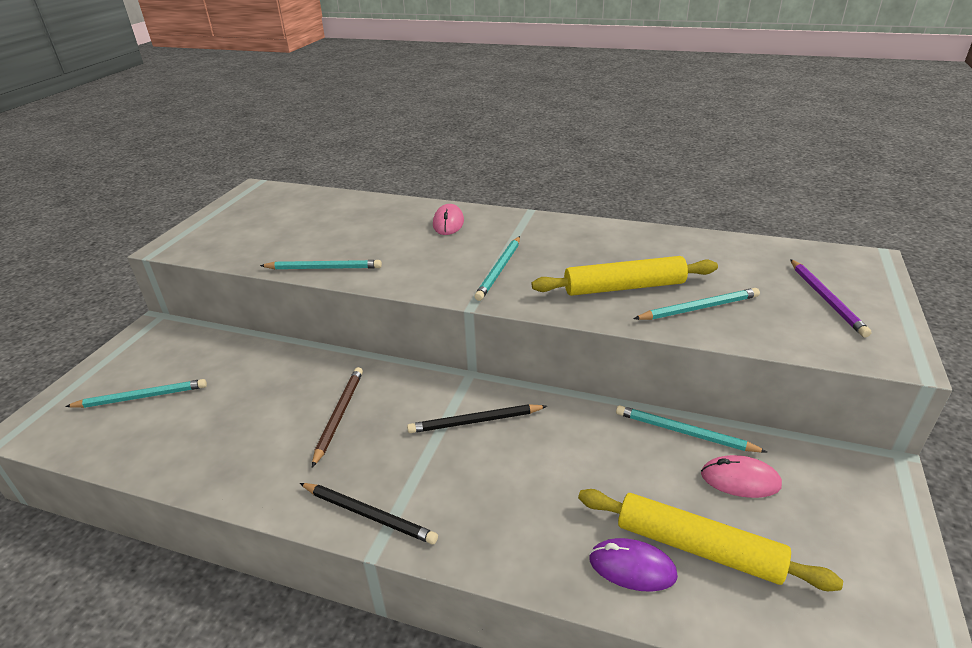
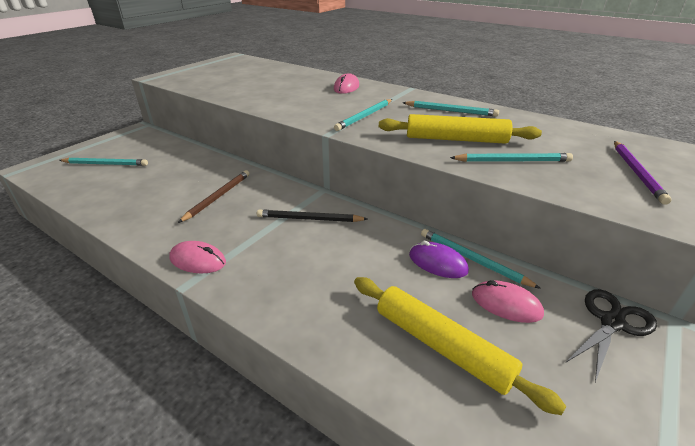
camera: 15 degrees right, 0 degrees up
(324, 268) = (244, 99): turquoise pencil -> turquoise pencil (451, 111)
(369, 514) = (198, 260): black pencil -> pink mouse
(632, 567) = (375, 346): purple mouse -> purple mouse (437, 263)
(845, 474) = (611, 322): none -> black scissors

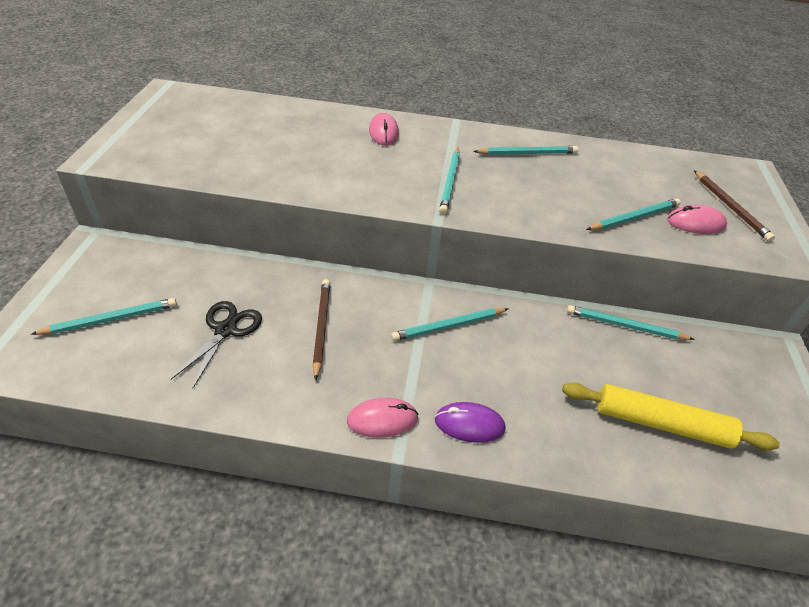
camera: 30 degrees left, 10 degrees up
(309, 219) = (448, 326): black pencil -> turquoise pencil
(437, 263) = (601, 340): purple mouse -> purple mouse (469, 424)
(456, 139) = (566, 198): yellow rolling pin -> none
(506, 304) = (678, 364): pink mouse -> pink mouse (695, 223)
(611, 322) = (753, 353): black scissors -> black scissors (225, 330)
(637, 173) = (730, 207): purple pencil -> brown pencil

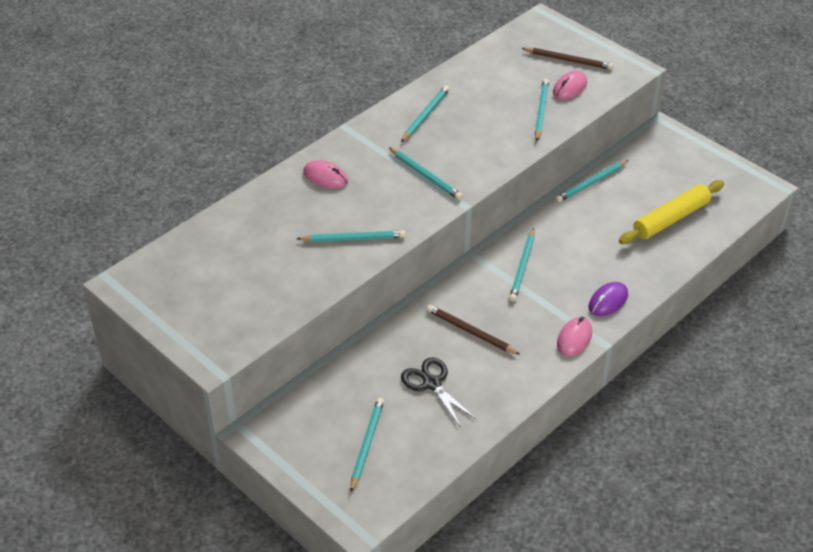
camera: 50 degrees left, 0 degrees up
(320, 173) = (353, 238): none -> turquoise pencil

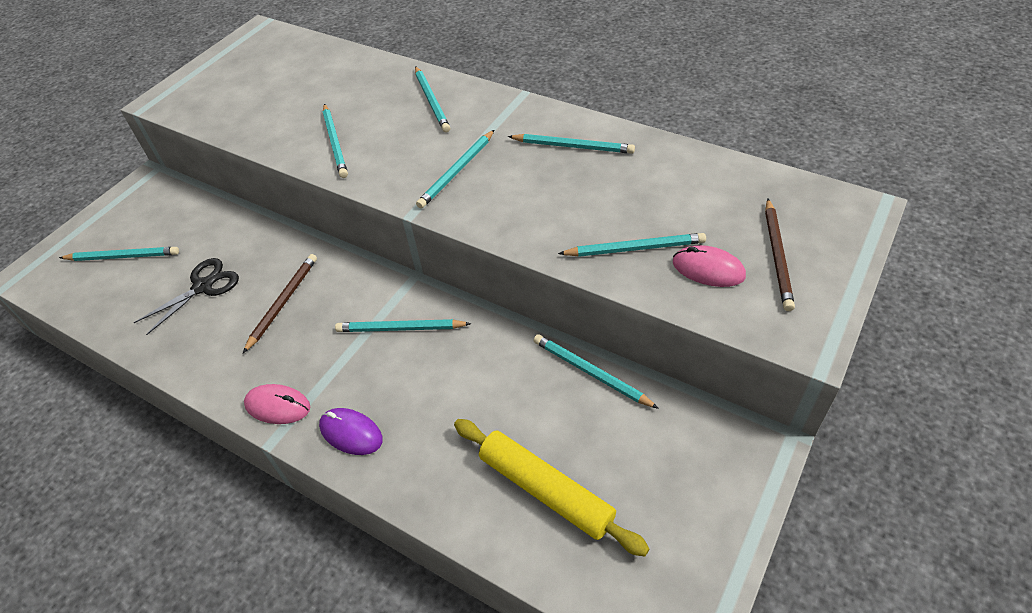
camera: 80 degrees right, 5 degrees up
(325, 177) = (432, 101): pink mouse -> turquoise pencil

